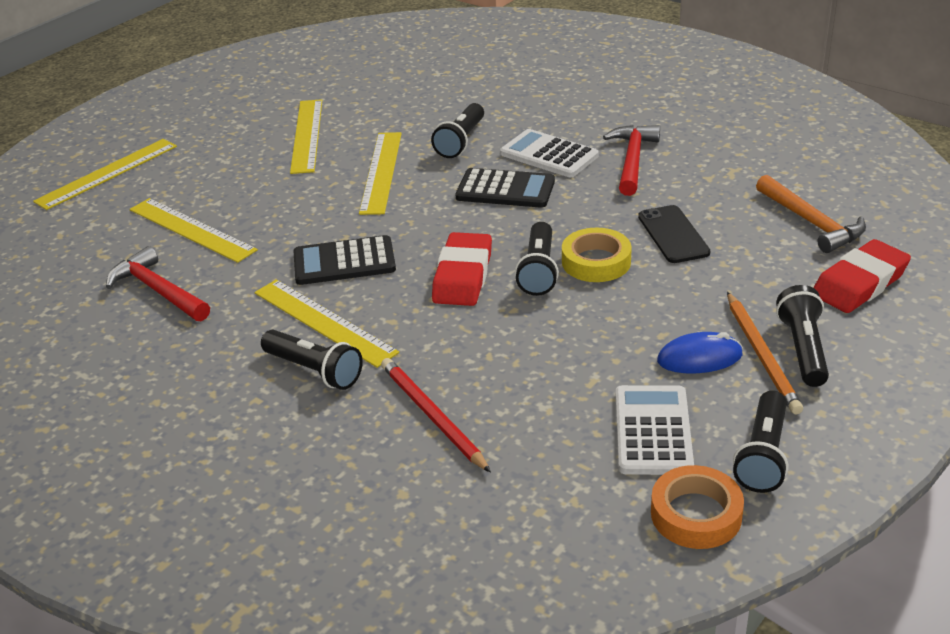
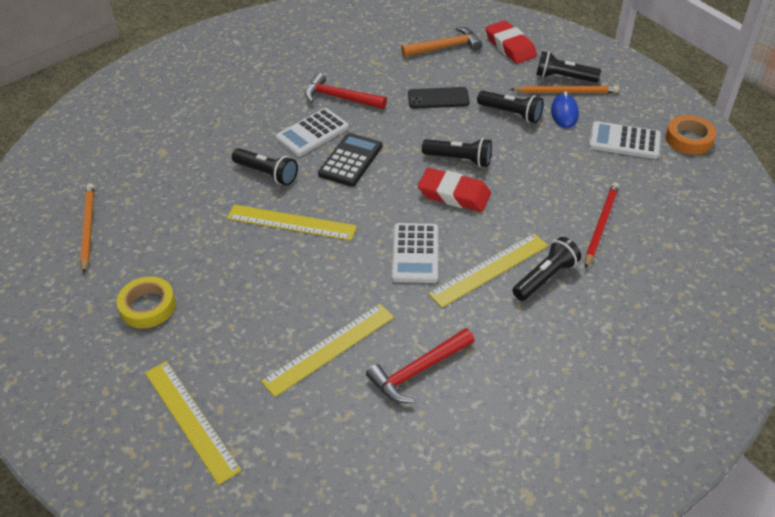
camera: 80 degrees left, 10 degrees up
(307, 135) = (201, 264): yellow ruler -> none
(344, 262) = (415, 253): black calculator -> white calculator
(349, 69) = (88, 228): none -> orange pencil
(432, 416) = (601, 225): red pencil -> red pencil turned 135 degrees clockwise
(596, 262) = (457, 134): yellow tape -> yellow tape (148, 306)
(762, 455) = (647, 109): black flashlight -> black flashlight (511, 114)

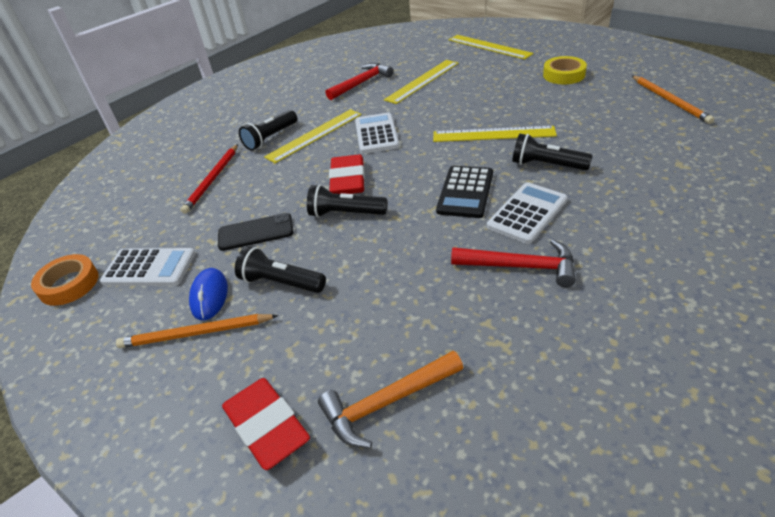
camera: 175 degrees right, 5 degrees down
(438, 98) = (382, 289): black phone -> black phone (255, 232)
(454, 194) = (348, 180): red eraser -> red eraser turned 75 degrees clockwise
(563, 77) = (190, 362): black flashlight -> none

